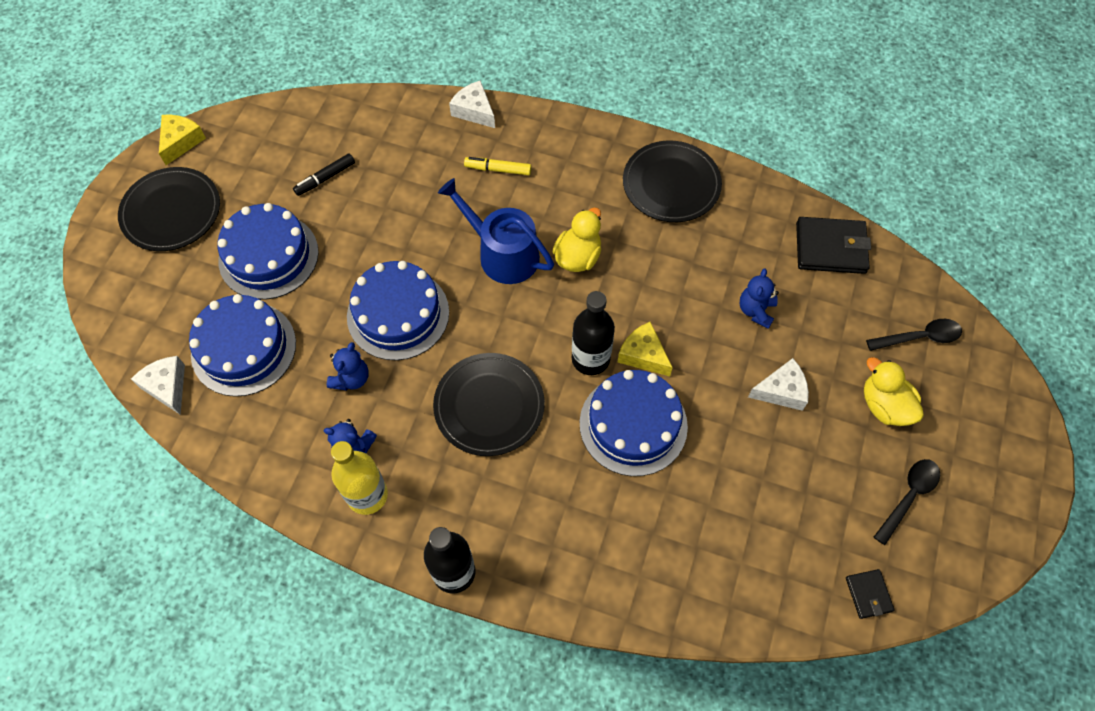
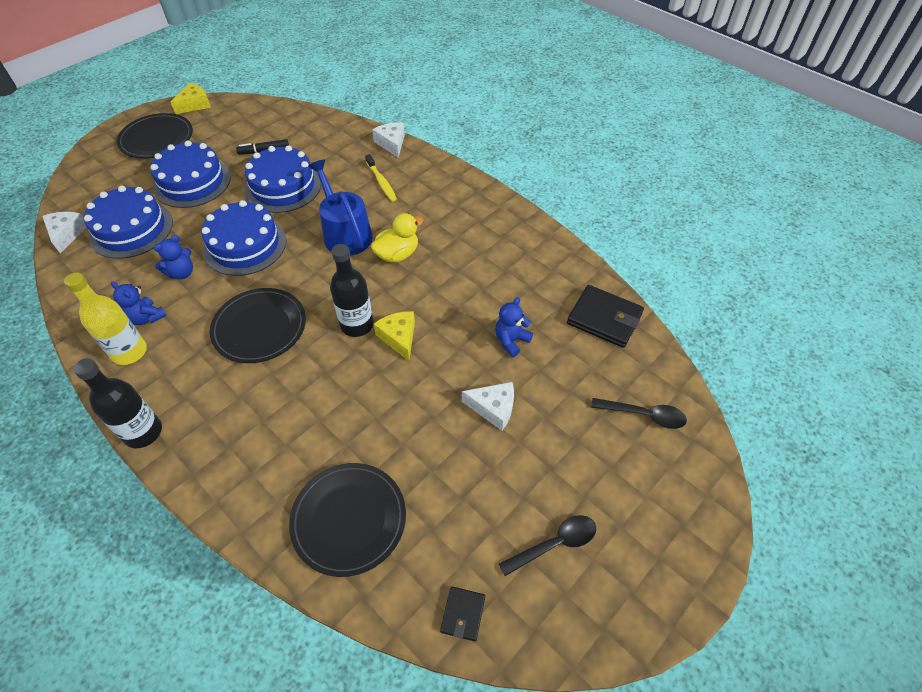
camera: 25 degrees right, 10 degrees down
(498, 169) = (381, 182): yellow marker -> yellow toothbrush
(633, 424) = (355, 384): blue cake -> blue cake (283, 187)
(671, 184) = (502, 232): black plate -> black plate (349, 519)
(884, 406) = (578, 457): yellow duck -> none

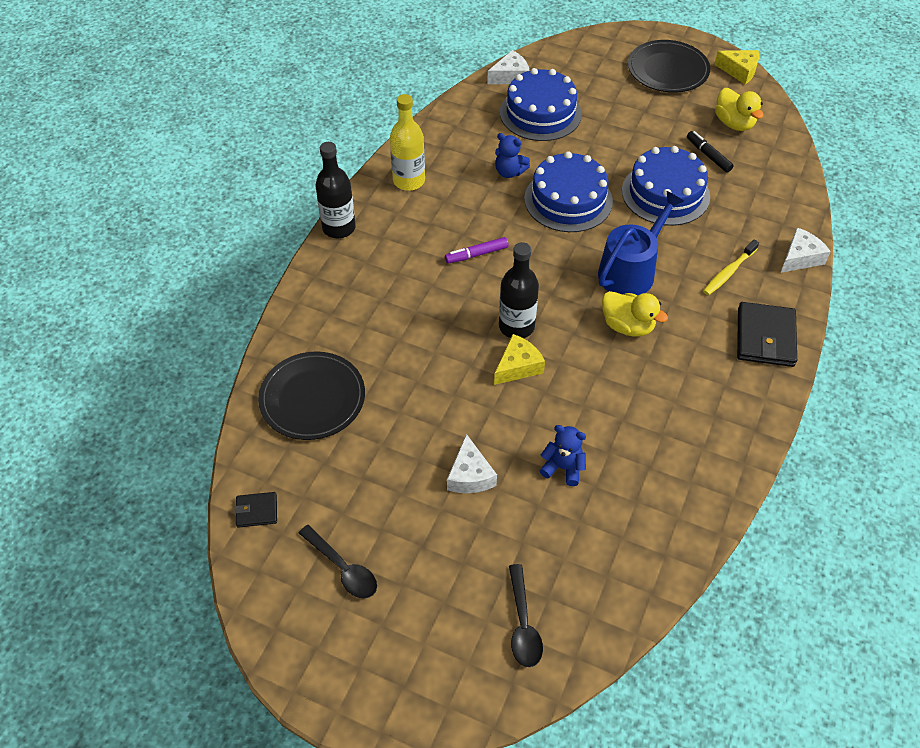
camera: 70 degrees right, 0 degrees up
(146, 318) = (448, 173): blue teddy bear -> none
(192, 182) = (626, 124): blue cake -> none
(244, 127) = (734, 123): none -> yellow duck
(259, 327) = (476, 254): black plate -> purple marker
(604, 318) = (642, 555): black wallet -> black wallet (765, 337)

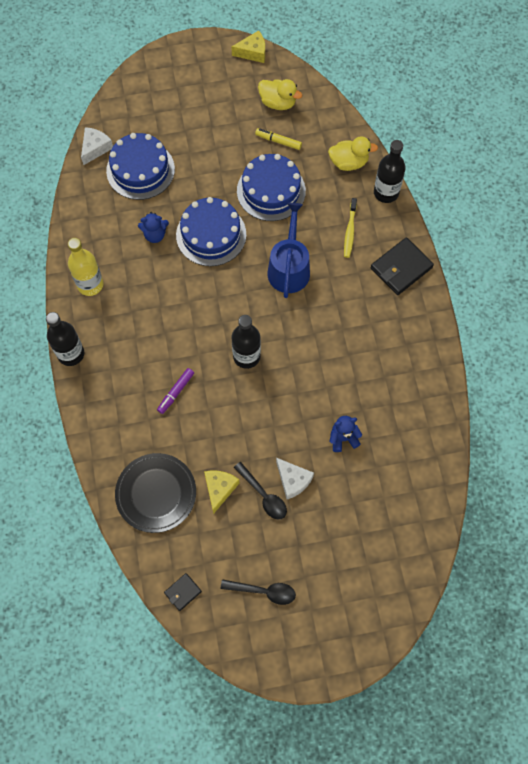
camera: 35 degrees left, 15 degrees up
(476, 254) = (181, 317): purple marker -> purple marker (176, 392)
(518, 366) = (268, 385): yellow cheese -> yellow cheese (219, 489)
(523, 624) = (388, 552): black spoon -> black spoon (263, 495)
(627, 326) = (315, 312): yellow duck -> yellow duck (348, 163)
(668, 70) = (203, 78): black plate -> none
(708, 155) = (278, 141): black marker -> yellow marker
(765, 337) = (401, 268): black wallet -> black wallet turned 75 degrees clockwise
(800, 258) = (386, 193): white cheese -> black bottle

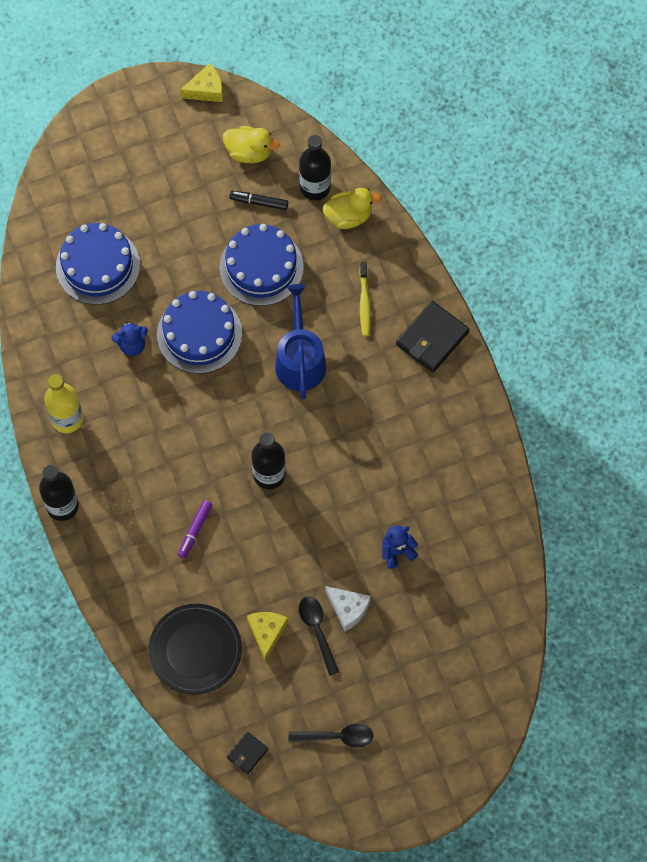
camera: 10 degrees left, 0 degrees up
(95, 148) = (36, 247): white cheese -> none
(263, 495) = (317, 631): black spoon -> black spoon turned 150 degrees counterclockwise
(278, 141) = (259, 202): yellow marker -> black marker
(386, 193) = (399, 247): black bottle -> black bottle (315, 187)

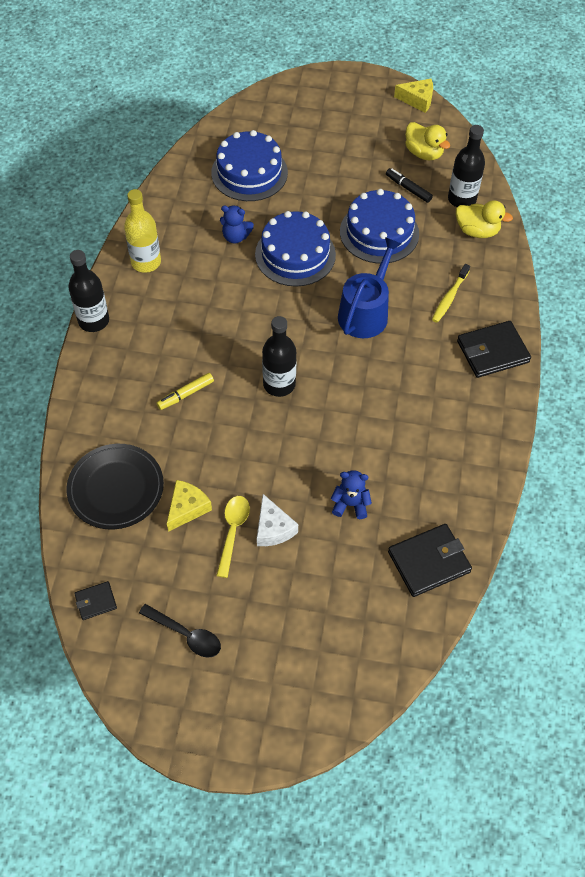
camera: 30 degrees right, 10 degrees down
(195, 530) = (185, 394): purple marker -> yellow marker
(317, 631) = (233, 532): black spoon -> yellow spoon
(488, 565) = (429, 562): none -> black wallet

